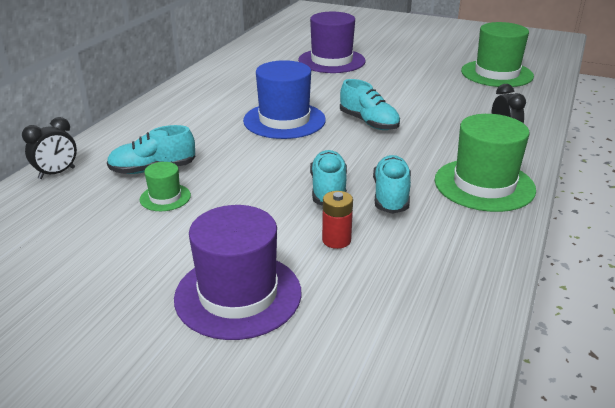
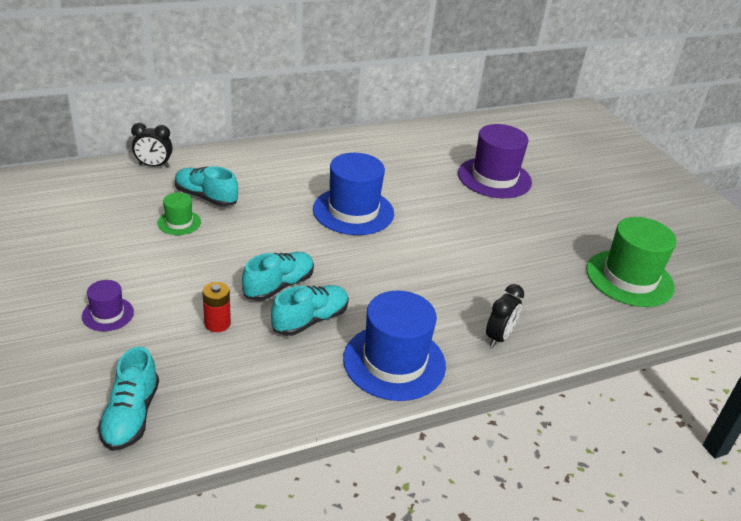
camera: 40 degrees right, 5 degrees up
(238, 295) = (108, 314): purple hat -> purple hat, size x0.49
(369, 122) = (412, 252): turquoise shoe -> turquoise shoe (131, 415)
(484, 185) = (394, 362): green hat -> blue hat

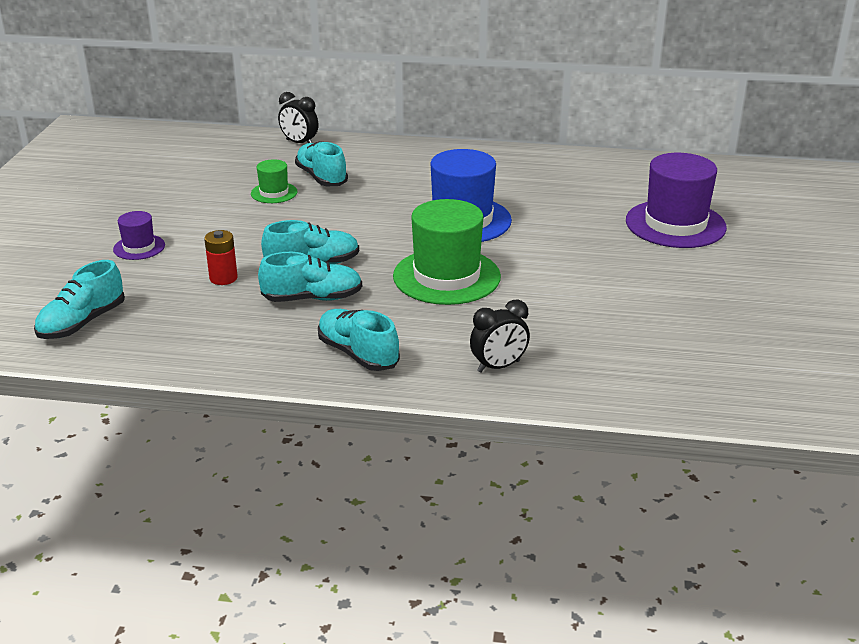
camera: 35 degrees right, 5 degrees down
(394, 362) = (358, 354): blue hat -> turquoise shoe
(629, 278) = (742, 359): green hat -> green hat (446, 276)

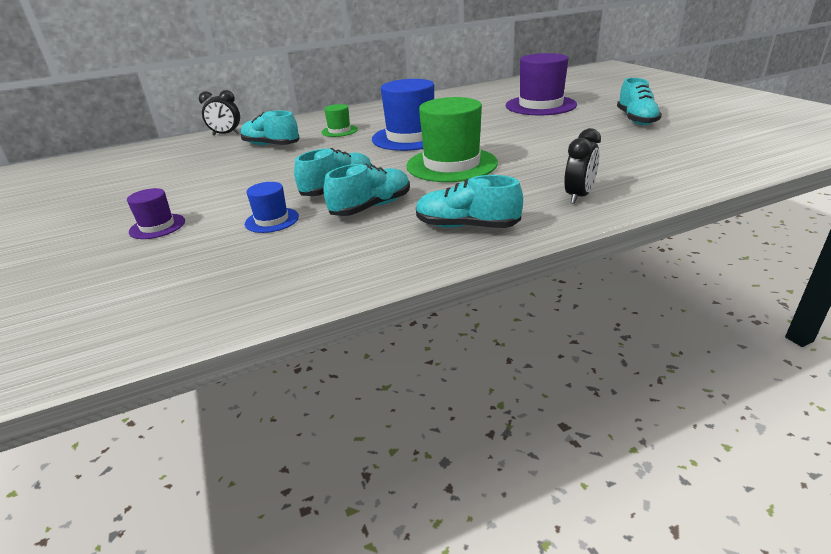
camera: 30 degrees left, 0 degrees up
(82, 323) = (161, 301): turquoise shoe -> turquoise shoe (636, 119)
(223, 278) = (272, 220): red battery -> blue hat
(274, 193) = (243, 162): green hat -> green hat (339, 131)

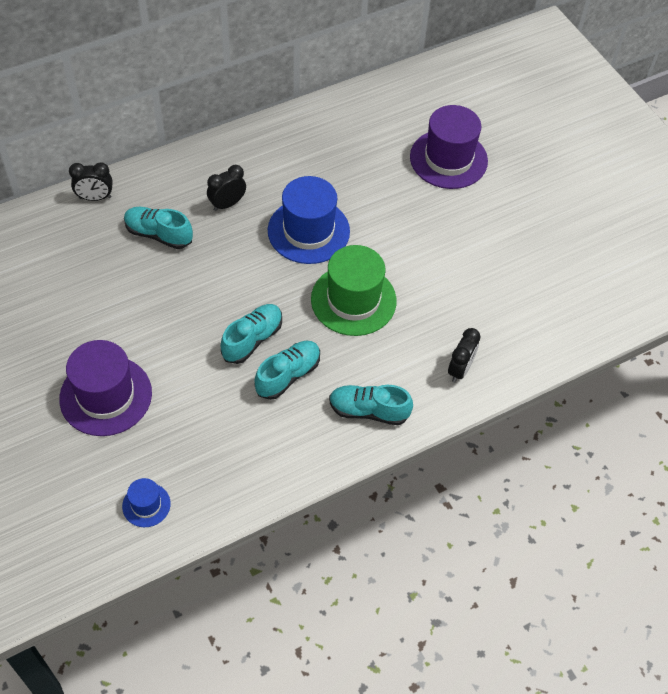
camera: 10 degrees left, 25 degrees up
(157, 226) = (106, 395): purple hat -> purple hat, size x2.03
(272, 220) = (205, 391): blue hat -> blue hat (146, 505)
(339, 131) = (227, 204): green hat -> black clock
(636, 119) = (540, 213): turquoise shoe -> none

